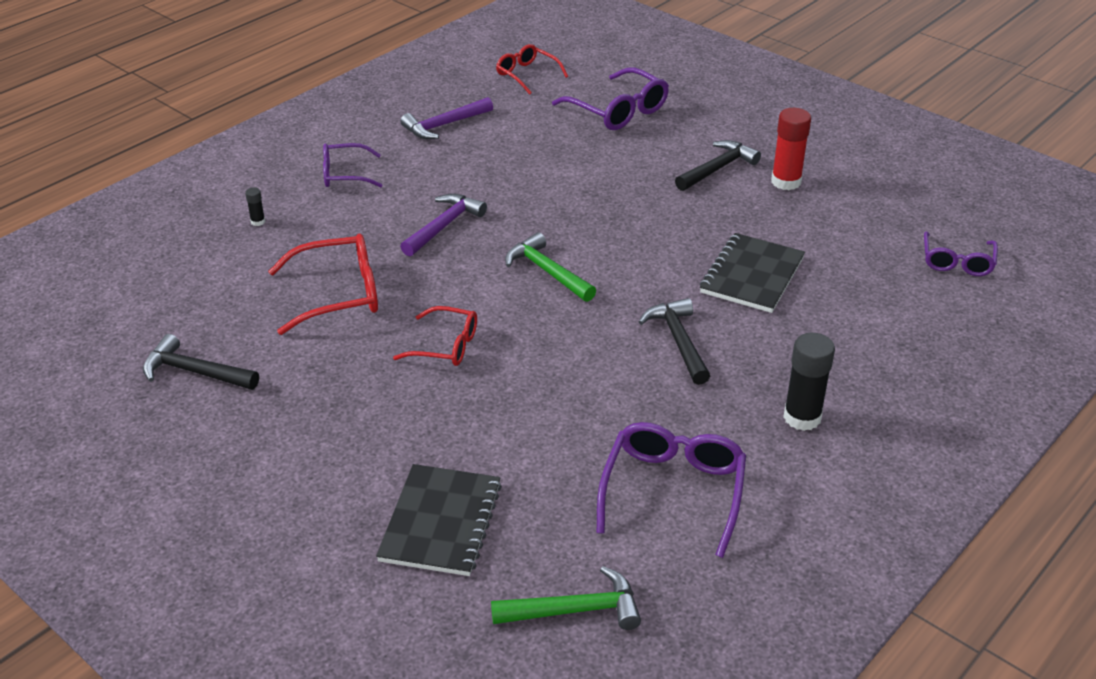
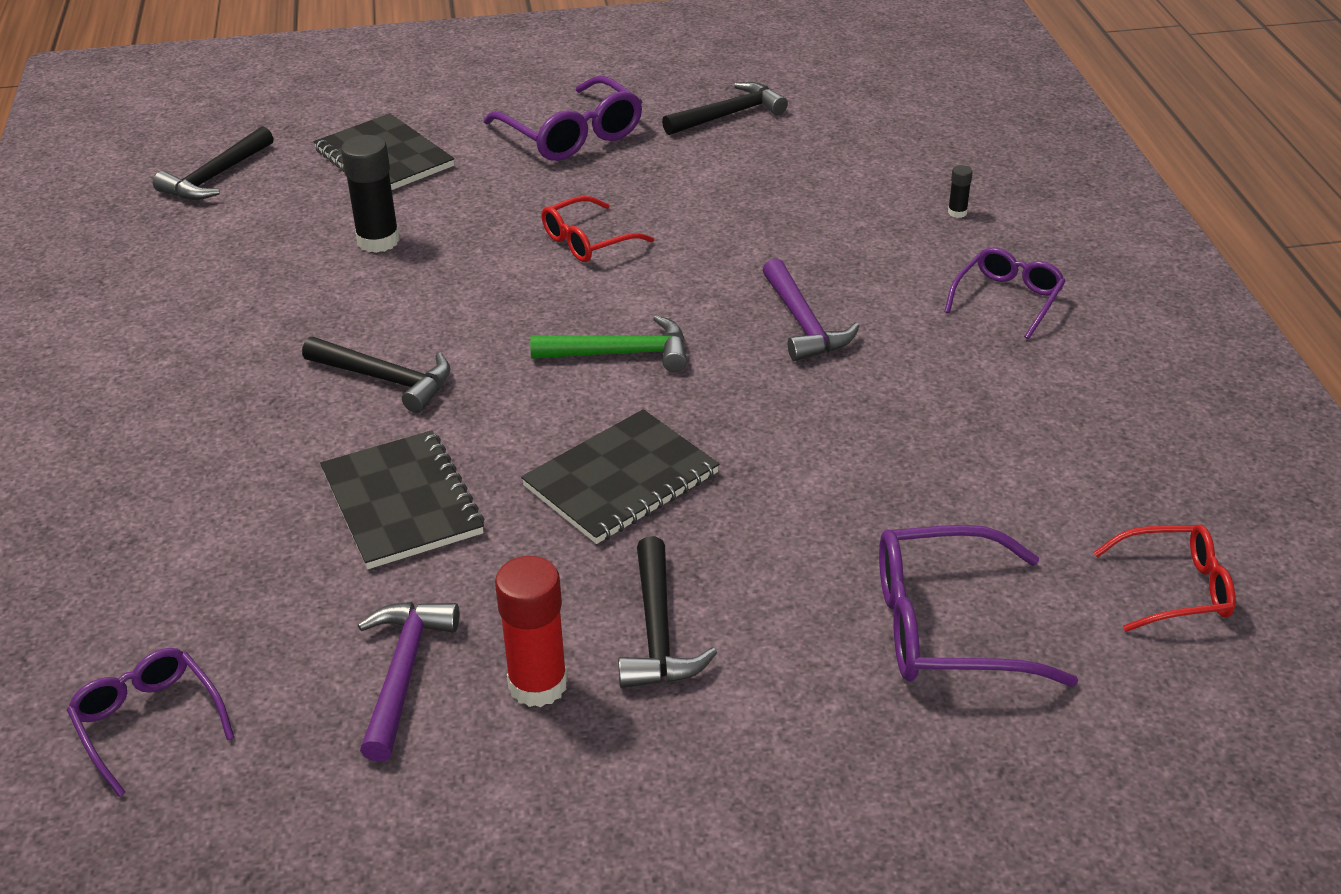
camera: 130 degrees right, 0 degrees up
(338, 294) = (754, 214): red glasses -> none
(444, 125) = (1068, 427): purple hammer -> purple hammer (403, 674)
(575, 610) = (216, 177): green hammer -> black hammer
(644, 221) = (621, 480): none -> black notebook
(673, 491) = (230, 272): purple glasses -> purple glasses (572, 135)
(802, 417) = (174, 392): black glue stick -> black glue stick (378, 241)

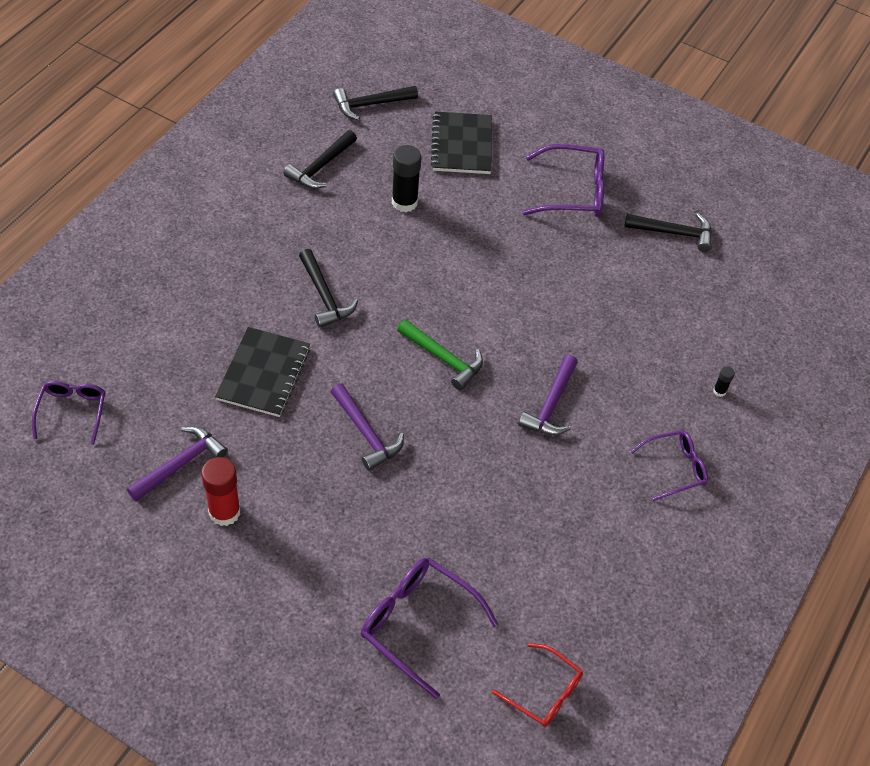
camera: 35 degrees right, 15 degrees up
(572, 135) = (573, 191): purple glasses -> purple glasses turned 90 degrees counterclockwise
(587, 241) = (503, 273): red glasses -> none
(621, 480) = (366, 433): black notebook -> purple hammer
(657, 631) = (297, 525): black hammer -> black hammer (321, 167)

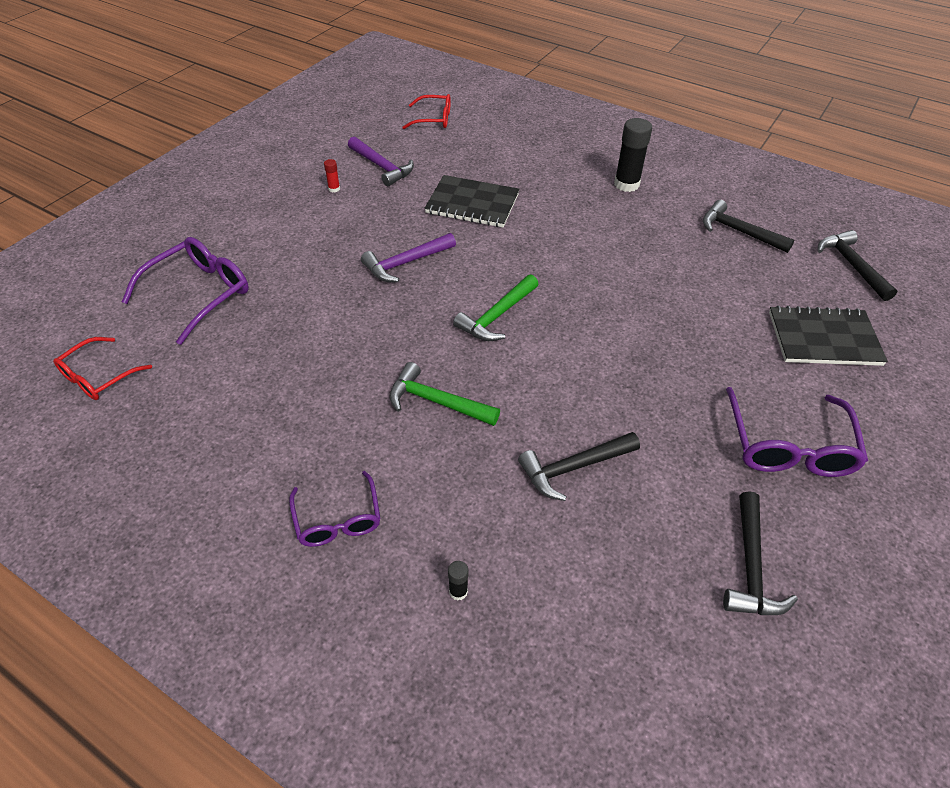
camera: 95 degrees right, 5 degrees down
(72, 411) = (433, 119): purple glasses -> red glasses
(224, 512) = (334, 189): red glue stick -> red glue stick, size x0.46
(324, 296) = (567, 236): black hammer -> black hammer (574, 468)
(404, 202) = (710, 290): black glue stick -> black glue stick (626, 184)
(551, 404) = (437, 402): purple hammer -> green hammer

